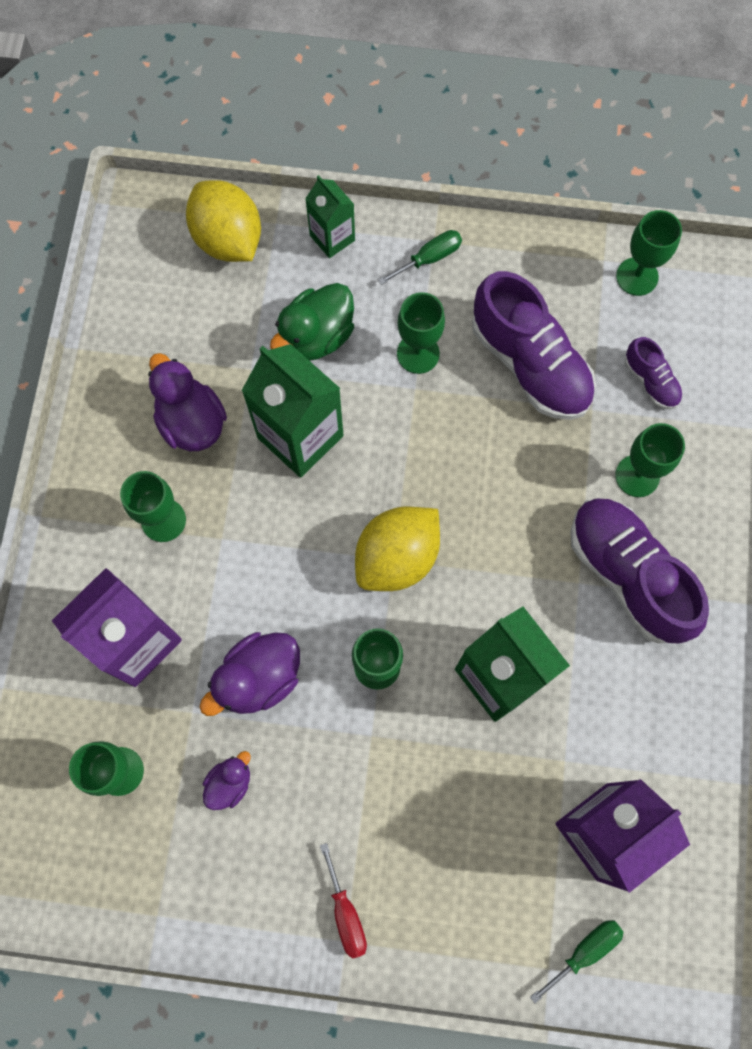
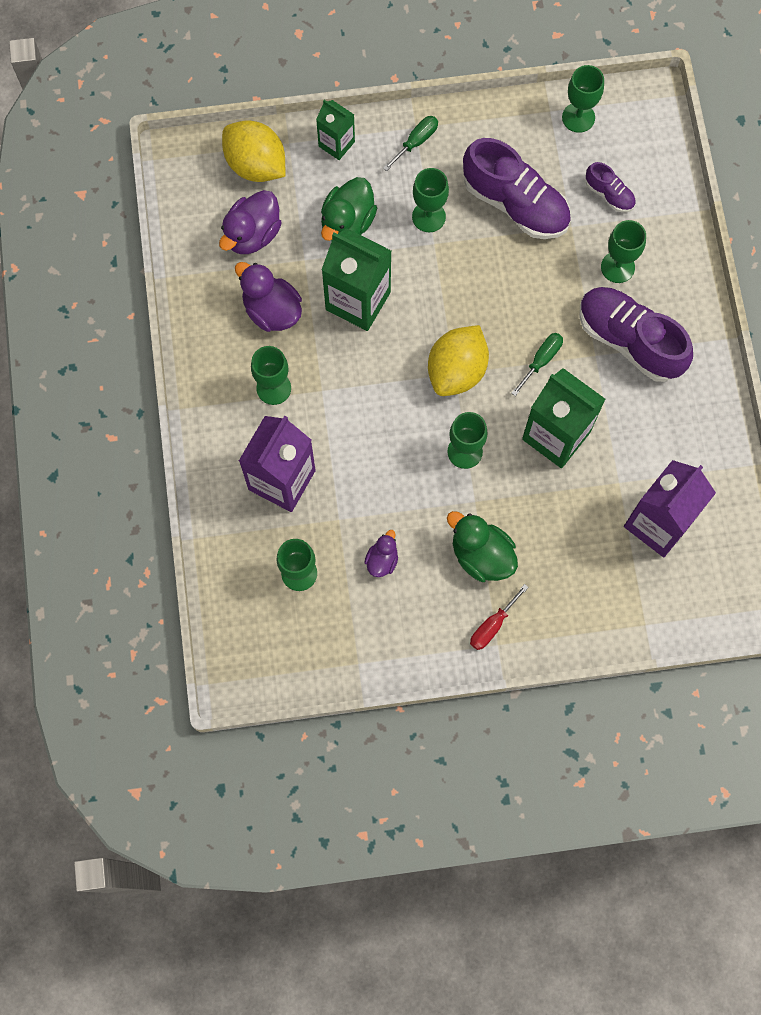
camera: 15 degrees left, 0 degrees up
(259, 678) = (381, 482): purple duck -> purple duck (252, 234)
(345, 913) = (492, 625): red screwdriver -> red screwdriver turned 75 degrees clockwise
(359, 811) = (481, 555): none -> green duck
(584, 951) = (667, 606): green screwdriver -> green screwdriver (541, 360)

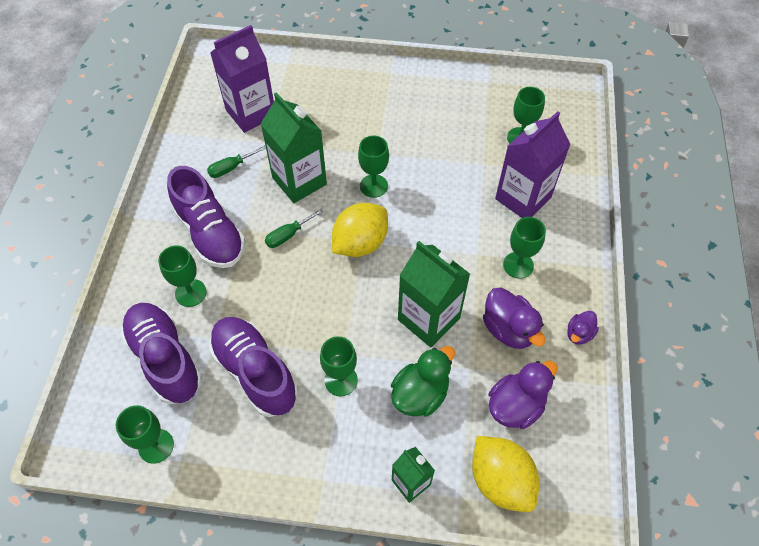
camera: 165 degrees left, 15 degrees down
(382, 560) = (457, 133): purple duck -> purple duck (579, 334)
(416, 142) = (328, 463): green screwdriver -> green screwdriver (231, 168)
(481, 555) = (384, 121): green duck -> none
(492, 625) = (390, 82): red screwdriver -> none
(609, 194) = (165, 359): purple shoe -> purple shoe, size x2.07

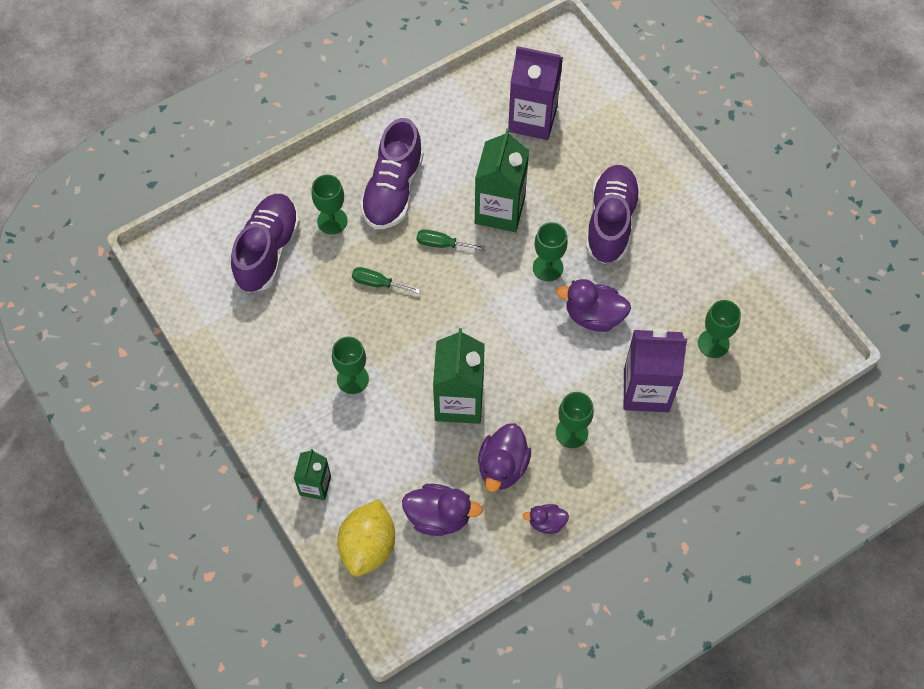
camera: 50 degrees right, 5 degrees up
(156, 446) = (203, 301): green goblet -> none
(231, 168) = (465, 152): green screwdriver -> green screwdriver (377, 283)
(255, 372) = (309, 317): purple shoe -> purple shoe (610, 222)
(360, 243) = (482, 301): yellow lemon -> none
(420, 394) = (389, 442): green duck -> none
(437, 187) = (593, 316): none -> purple duck

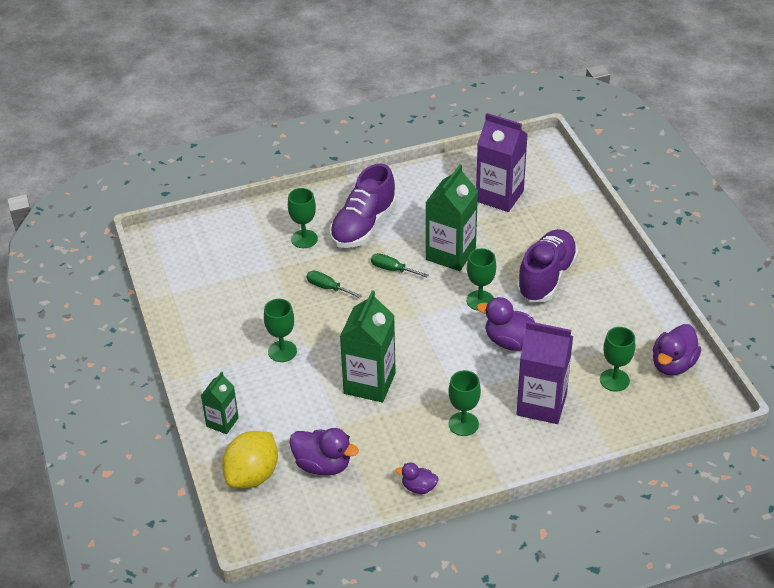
camera: 15 degrees right, 20 degrees down
(267, 251) = (243, 251): purple shoe -> none
(502, 467) = (392, 438): purple duck -> purple duck (673, 364)

